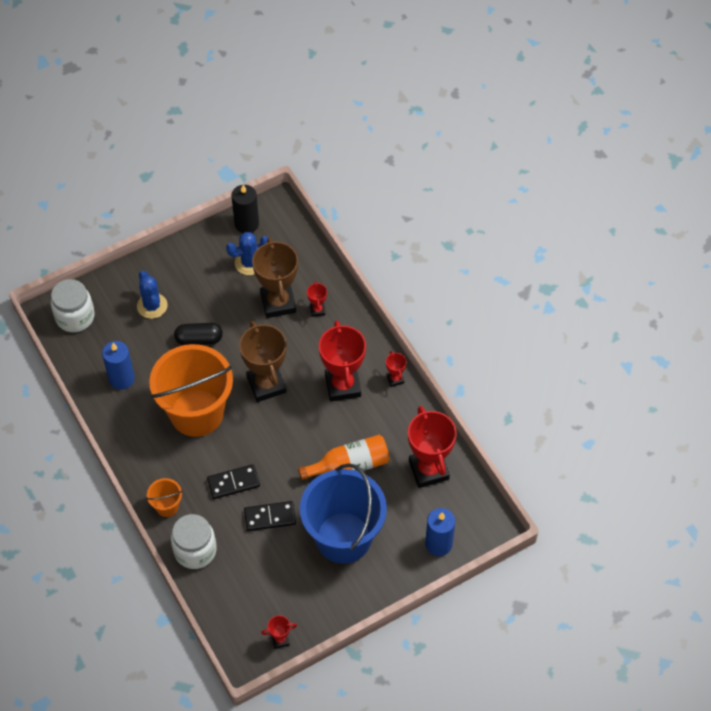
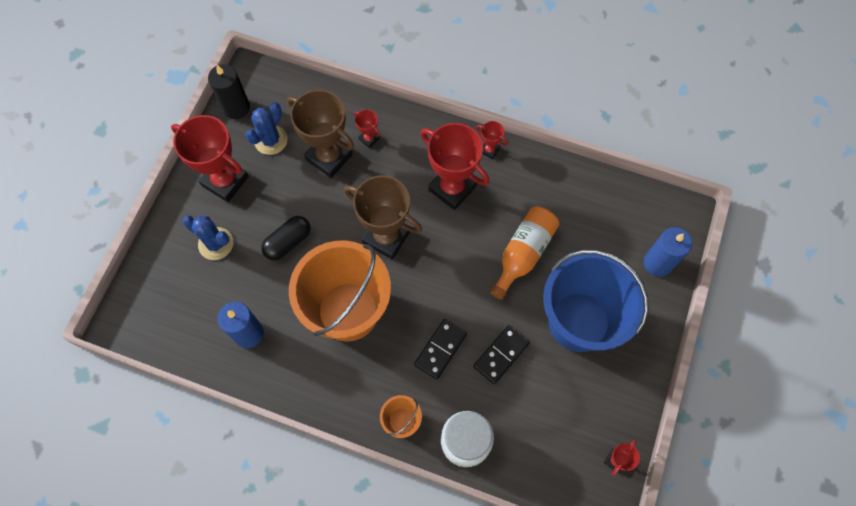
camera: 40 degrees left, 10 degrees up
(75, 317) = (149, 309): white jar -> none
(428, 470) = (589, 206): red trophy -> red trophy (225, 181)

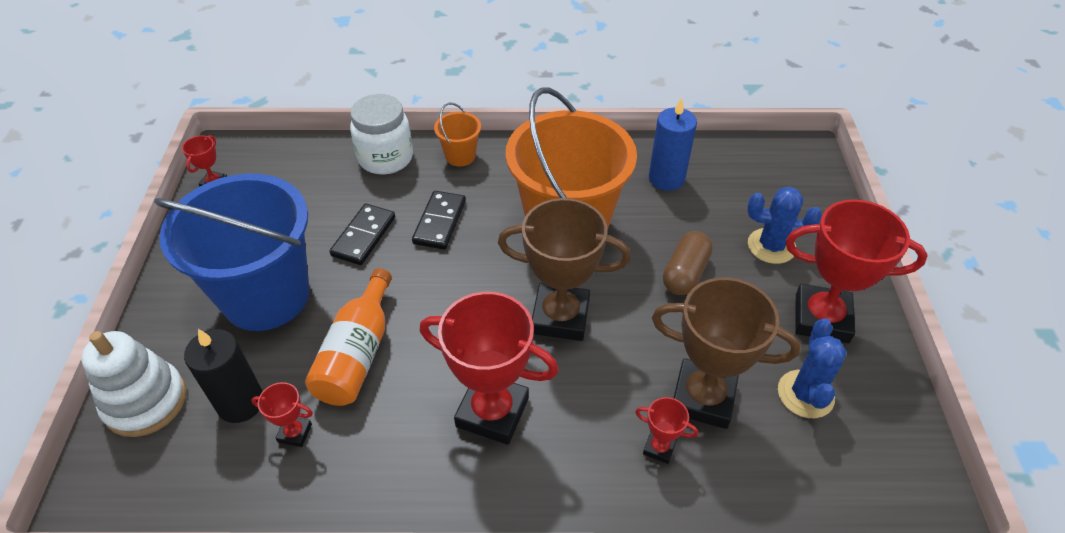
camera: 160 degrees right, 20 degrees down
(236, 108) = (897, 427): black candle -> black candle (241, 403)
(288, 242) = (685, 273): black capsule -> brown capsule
(489, 150) = (450, 497): red trophy -> red trophy (295, 433)
(657, 263) = (145, 402): blue candle -> white stacking toy

